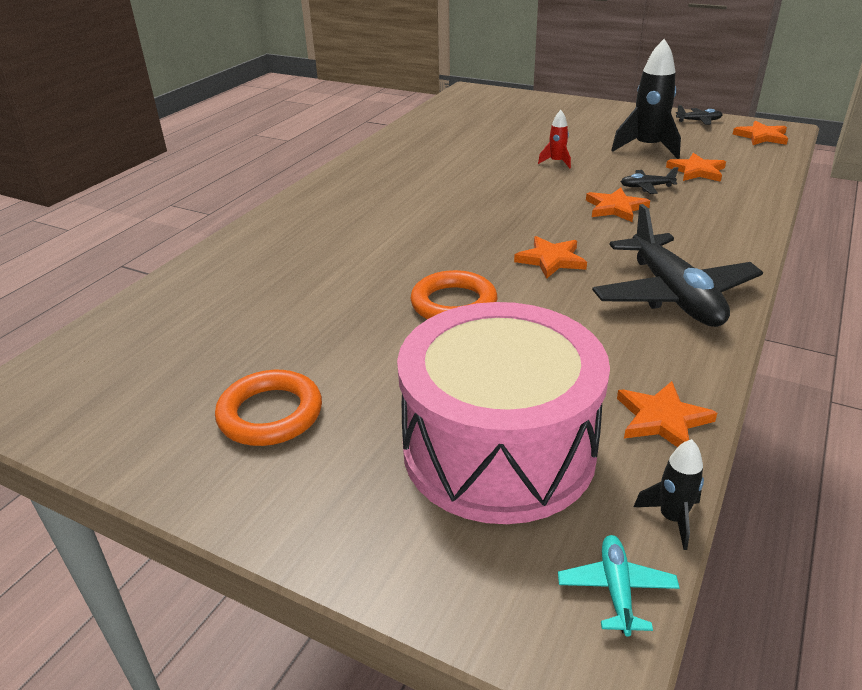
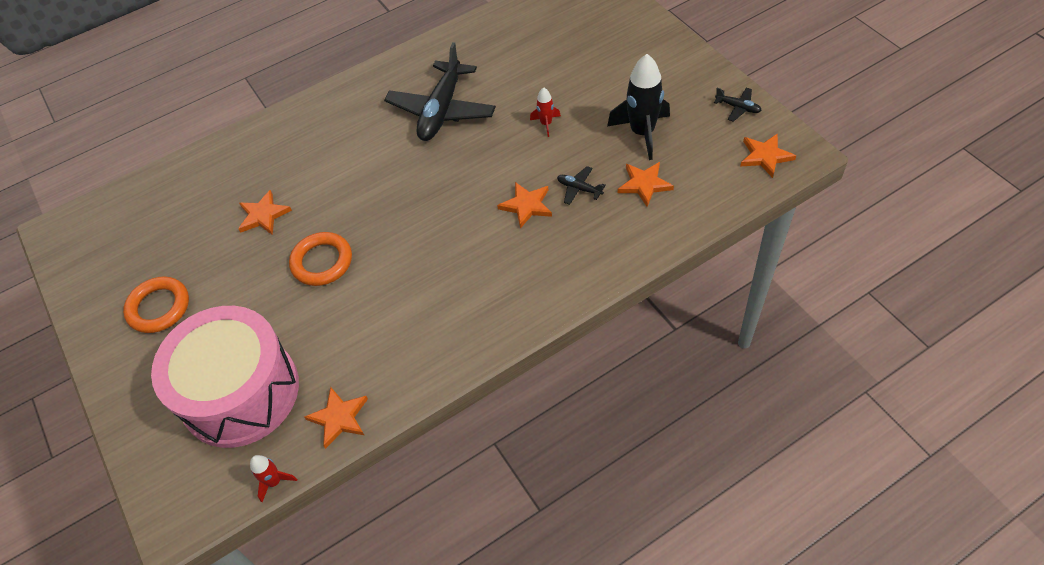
camera: 35 degrees right, 20 degrees up
(551, 260) = (421, 246): orange star -> orange star (263, 215)
(616, 589) = (211, 503): turquoise plane -> none
(672, 518) = (274, 482): black rocket -> red rocket
(673, 295) = (460, 320): black plane -> black plane (442, 110)

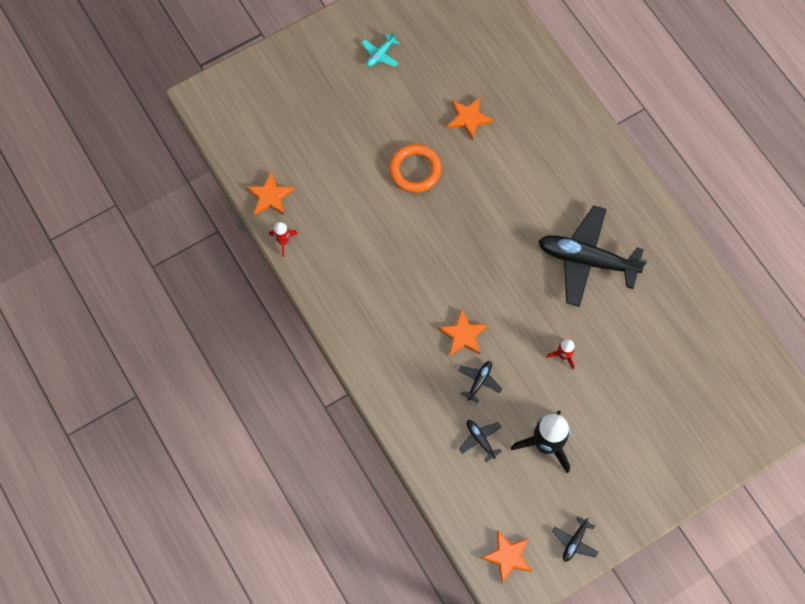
camera: 85 degrees right, 15 degrees up
(159, 307) = (380, 54): orange ring -> turquoise plane
(240, 392) = (298, 125): pink drum -> none
(274, 482) = (224, 158): red rocket -> red rocket (283, 241)
(644, 184) = (480, 440): orange star -> black plane

